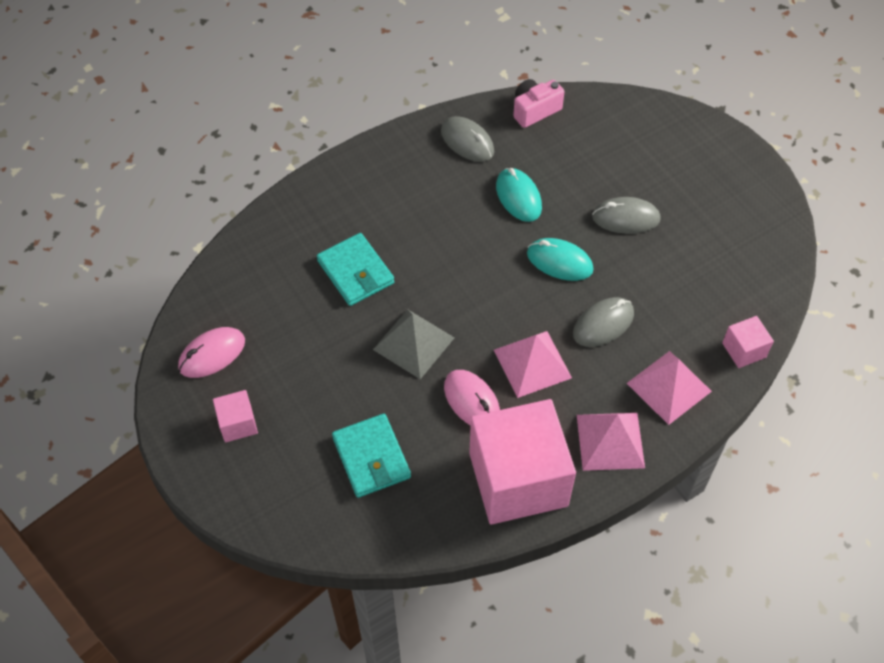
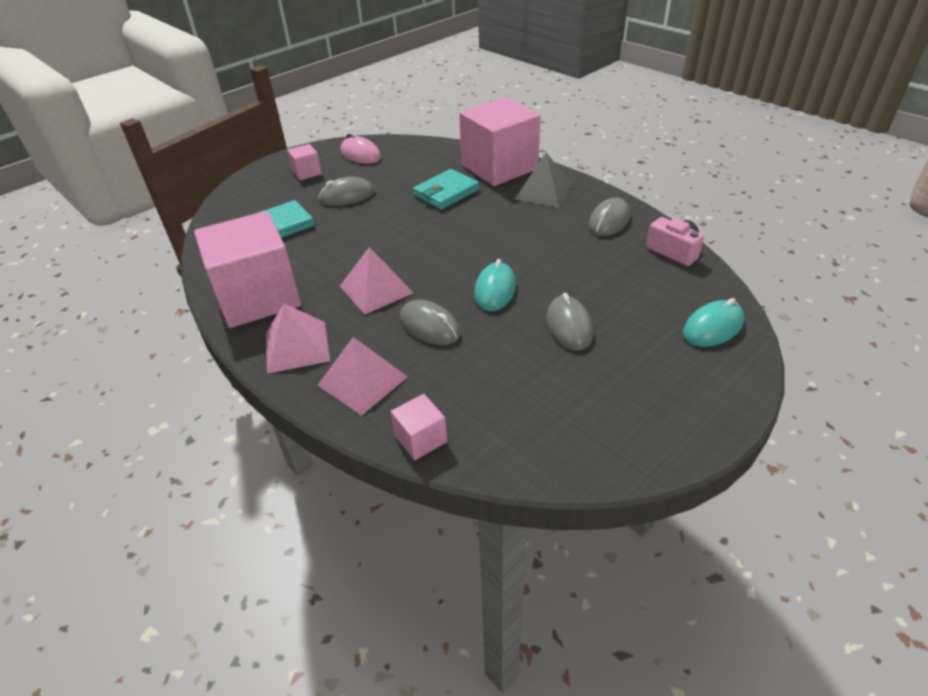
camera: 80 degrees right, 15 degrees down
(314, 209) = (499, 167): none -> pink cube
(324, 378) = (347, 196): none -> grey mouse
(413, 343) = (385, 227): grey pyramid -> grey pyramid (543, 192)
(472, 401) = (333, 263): pink mouse -> none
(518, 197) = (560, 256): turquoise mouse -> turquoise mouse (713, 327)

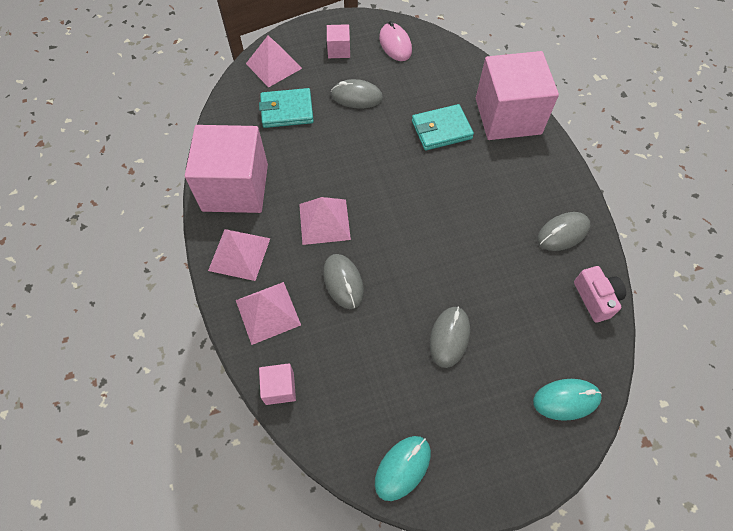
camera: 25 degrees right, 20 degrees up
(245, 200) = (274, 65): none -> pink pyramid
(495, 290) = (415, 268): turquoise mouse -> turquoise mouse (402, 468)
(543, 192) = (528, 168): grey pyramid -> none

